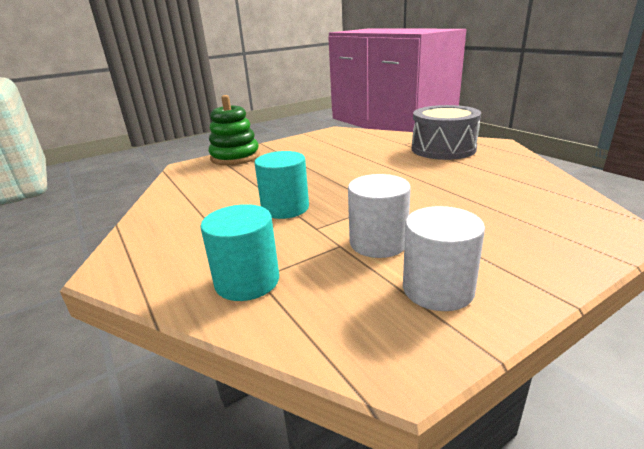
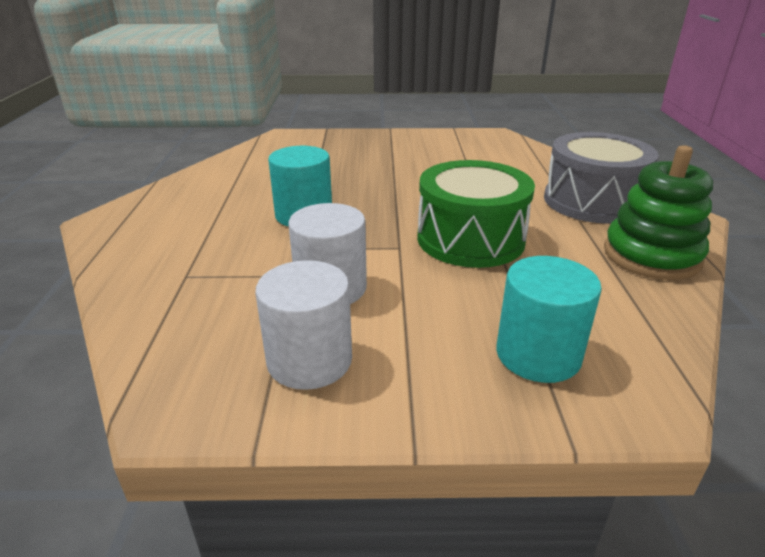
camera: 30 degrees right, 5 degrees up
(235, 157) = (341, 139): green stacking toy -> green stacking toy (651, 255)
(247, 281) = (174, 275): turquoise cylinder -> turquoise cylinder (538, 354)
(414, 186) = (470, 239): none -> green drum

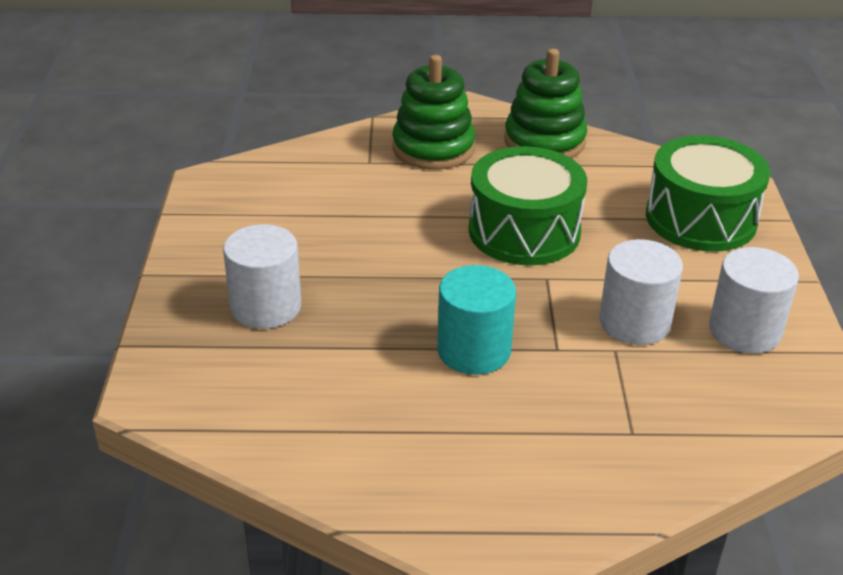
camera: 90 degrees left, 5 degrees up
(358, 155) = (266, 307): none -> white cylinder
(538, 354) = (700, 219): turquoise cylinder -> green drum
(592, 201) = (433, 148): grey drum -> green stacking toy

